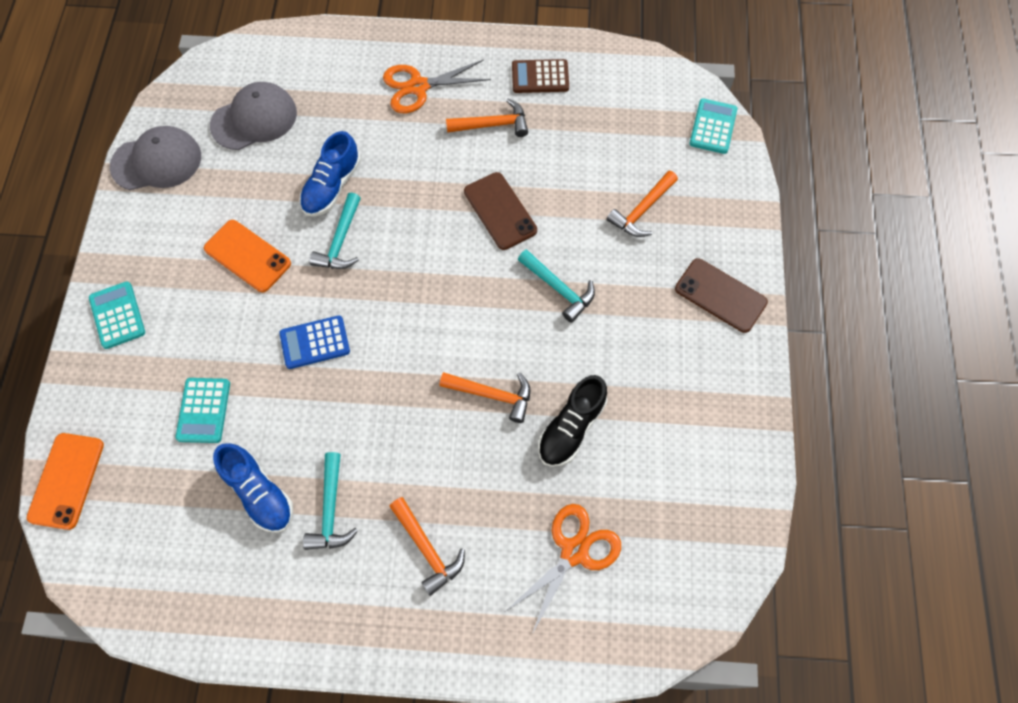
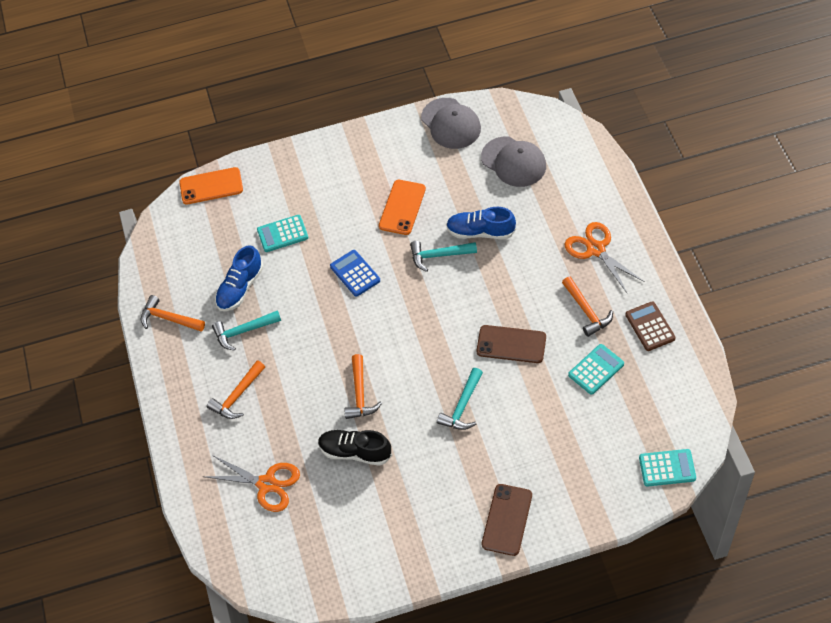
camera: 75 degrees right, 10 degrees down
(117, 315) = (328, 158): turquoise calculator -> turquoise calculator (596, 369)
(500, 211) = (511, 344): brown phone -> brown phone turned 60 degrees clockwise
(642, 210) = (558, 440): orange hammer -> orange hammer (169, 319)

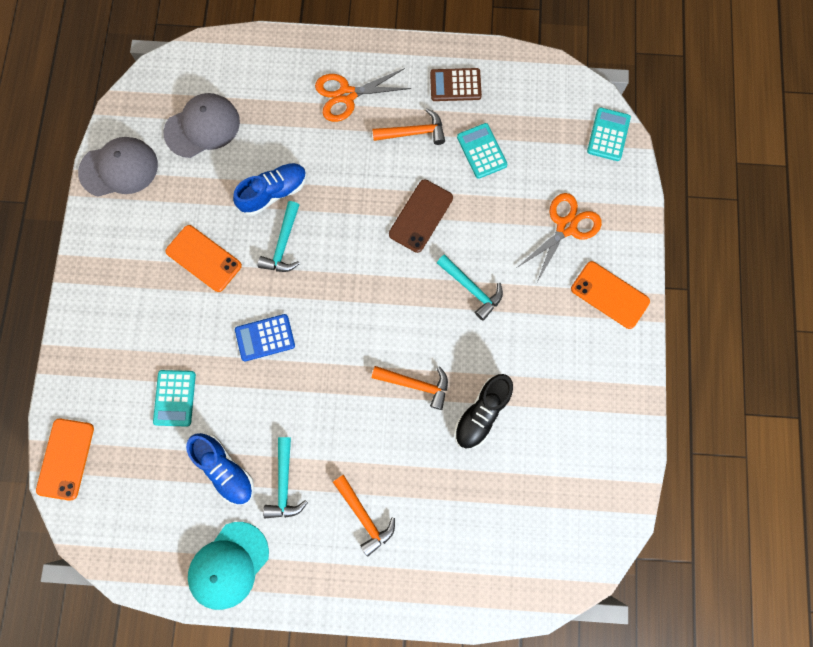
camera: 75 degrees left, 20 degrees up
(169, 319) = (229, 565): orange hammer -> turquoise cap
(266, 484) = (483, 518): orange scissors -> orange scissors (566, 227)
(480, 232) = (274, 193): blue shoe -> blue shoe turned 150 degrees counterclockwise
(507, 520) = (609, 295): brown phone -> orange phone

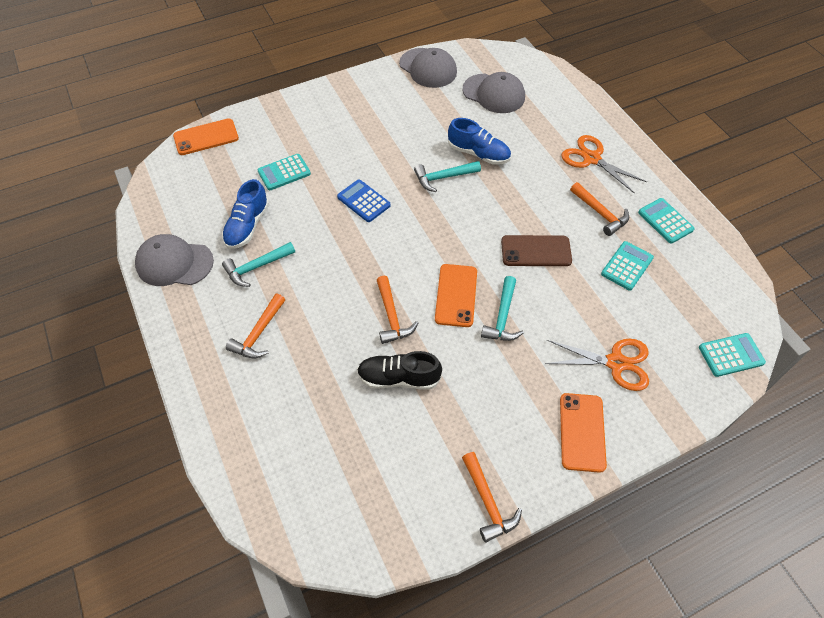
camera: 60 degrees right, 20 degrees down
(204, 258) = (398, 139): orange phone -> orange phone (456, 295)
(229, 565) = (174, 263): turquoise cap -> grey cap
(455, 85) = (665, 221): brown calculator -> turquoise calculator
(627, 404) = (488, 502): none -> orange hammer

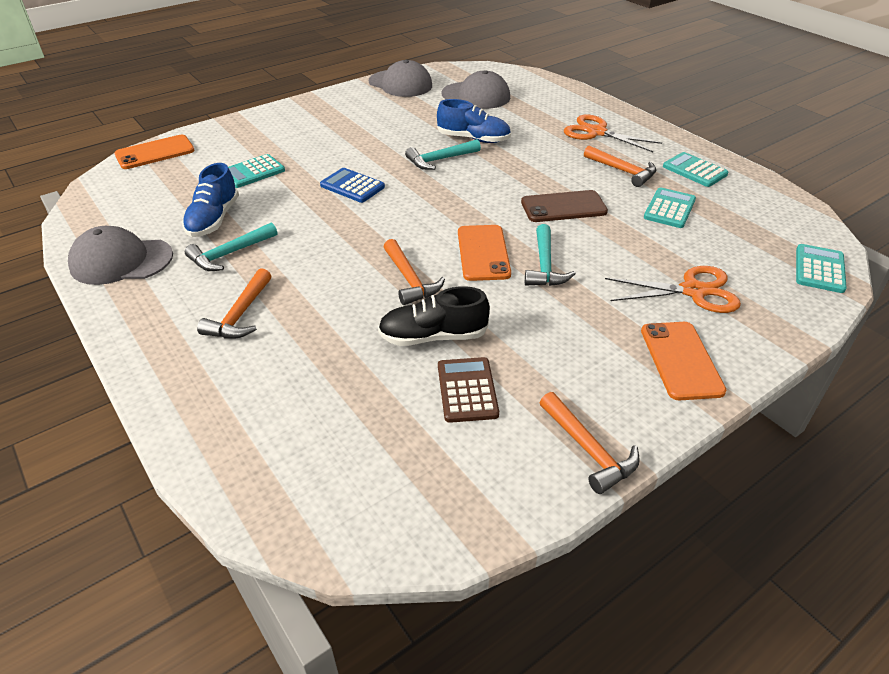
camera: 10 degrees left, 15 degrees down
(413, 434) = (467, 390): none -> brown calculator
(731, 355) = (819, 269): turquoise calculator -> turquoise calculator turned 45 degrees counterclockwise

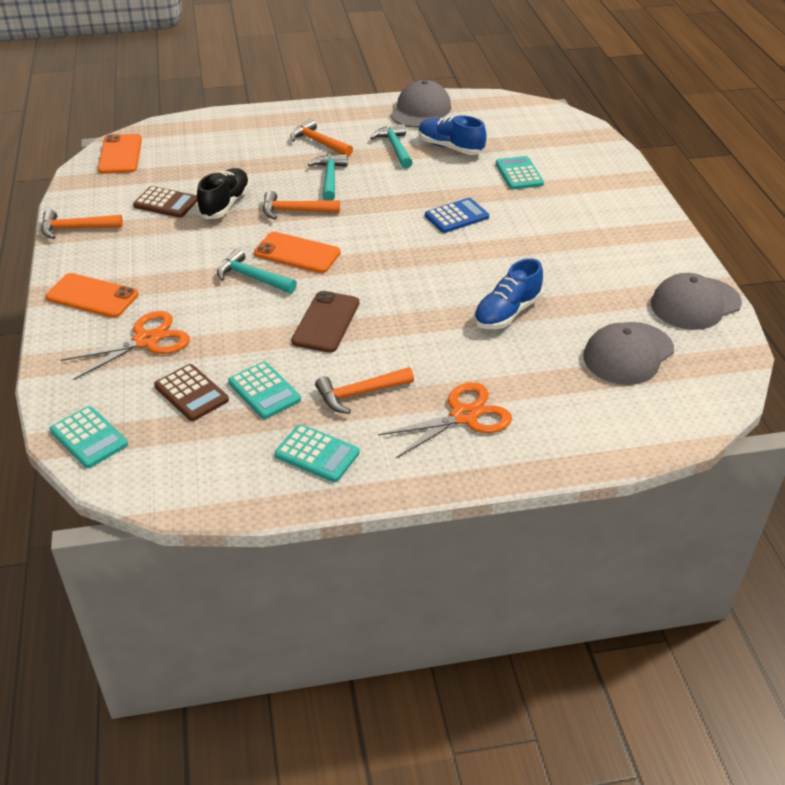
camera: 115 degrees right, 0 degrees up
(155, 153) = (588, 135): orange phone -> orange phone (120, 154)
(440, 160) = (473, 277): turquoise hammer -> turquoise hammer (329, 178)
(693, 291) = (146, 341): orange scissors -> orange scissors turned 150 degrees counterclockwise
(694, 170) = (317, 454): turquoise calculator -> turquoise calculator turned 45 degrees clockwise
(714, 240) = (191, 393): none -> brown calculator

